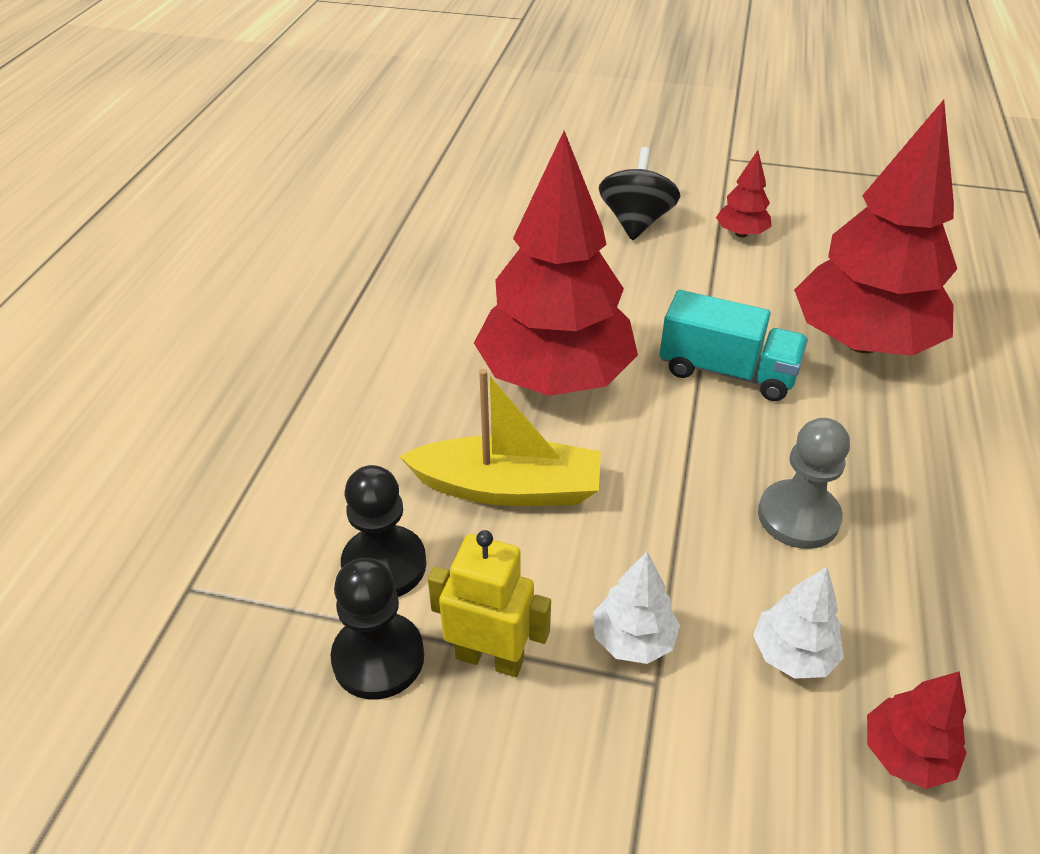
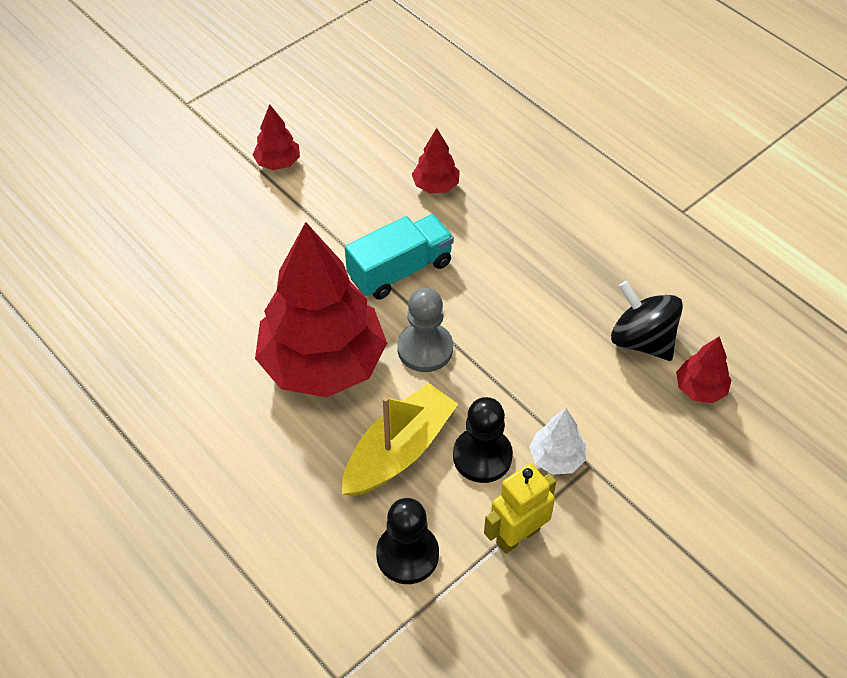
camera: 55 degrees left, 10 degrees up
(378, 658) = (475, 594): black pawn -> black pawn (482, 456)
(636, 222) = (205, 209): black spinning top -> black spinning top (642, 340)
(792, 654) = (617, 392): white tree -> none
(798, 517) = (537, 322): grey pawn -> grey pawn (425, 349)
(861, 342) = (435, 185): red tree -> red tree, size x0.42

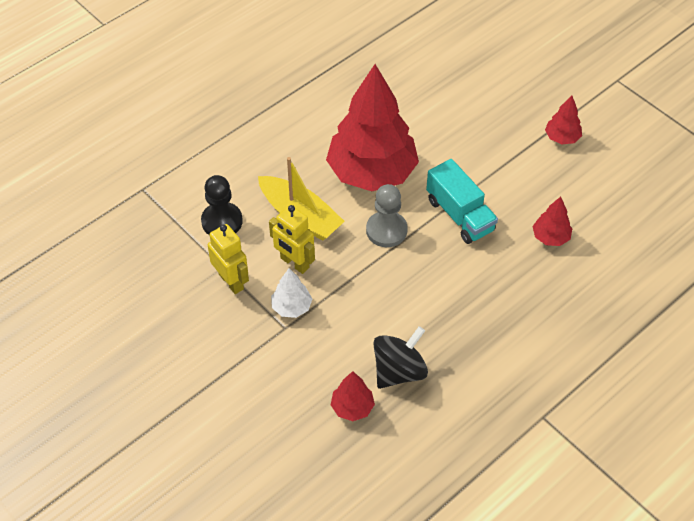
camera: 90 degrees right, 0 degrees up
(482, 456) = (294, 263): black pawn -> yellow robot

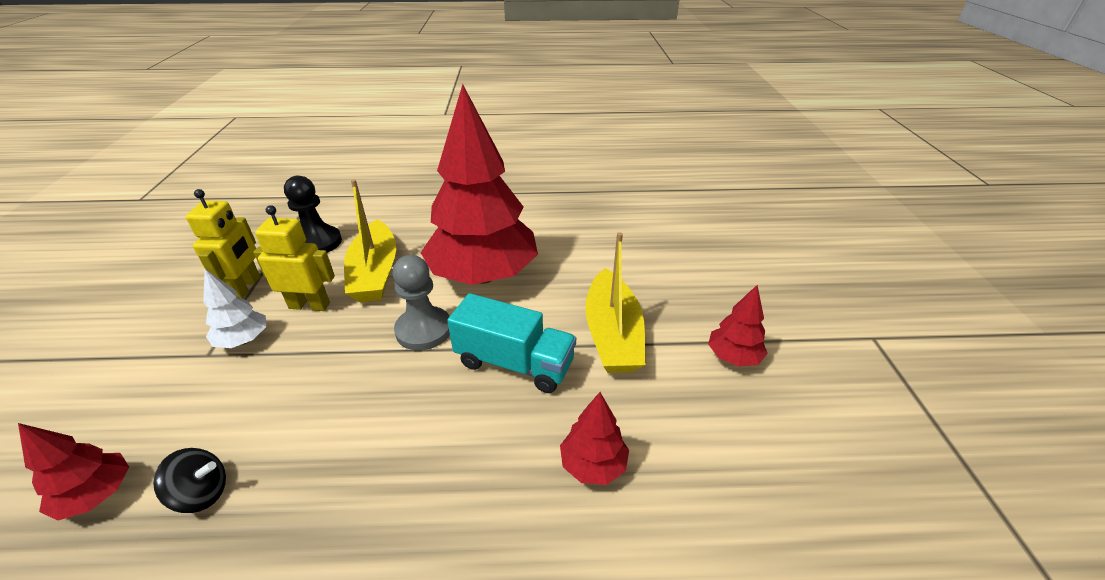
camera: 40 degrees right, 15 degrees down
(294, 263) = (309, 305): yellow robot -> yellow robot turned 105 degrees clockwise
(399, 371) = (202, 493): black spinning top -> black spinning top, size x0.60
(460, 215) = (514, 363): turquoise truck -> turquoise truck turned 75 degrees counterclockwise
(490, 164) = (612, 334): none -> yellow boat

